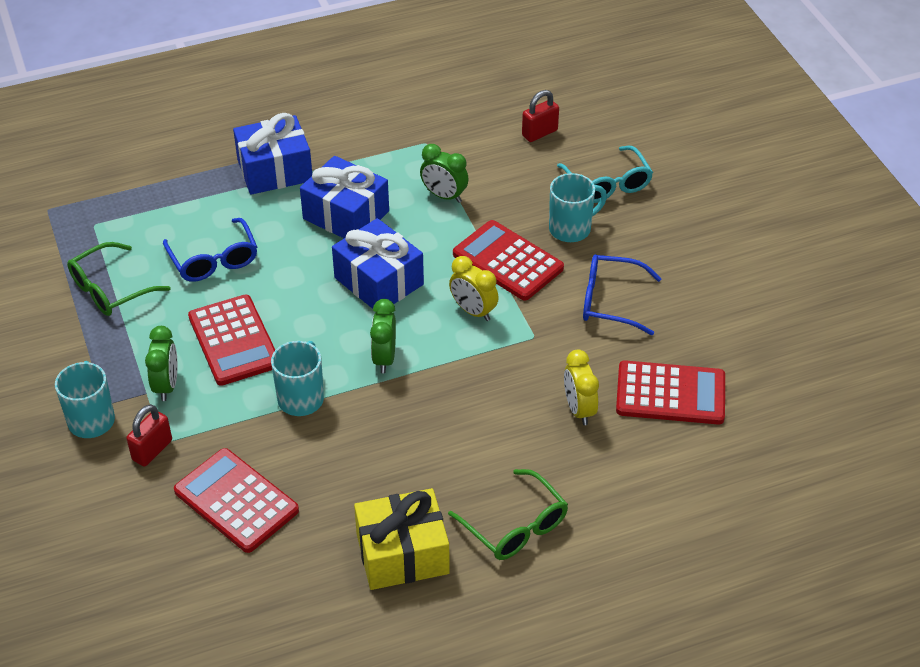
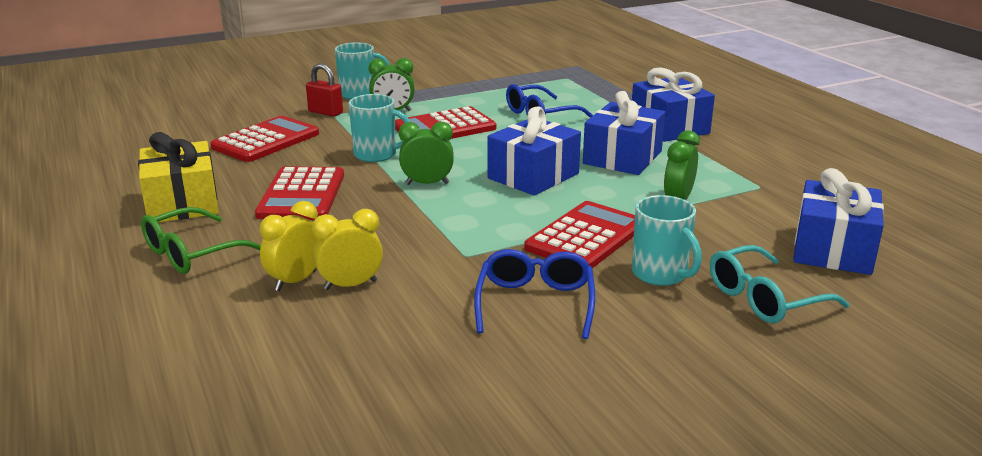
camera: 85 degrees right, 20 degrees down
(110, 289) = (496, 88): green glasses -> none
(473, 311) = (500, 221): yellow clock -> yellow clock (295, 281)
(539, 133) = (833, 249): red padlock -> blue gift
(670, 394) = (372, 349): red calculator -> red calculator (302, 195)

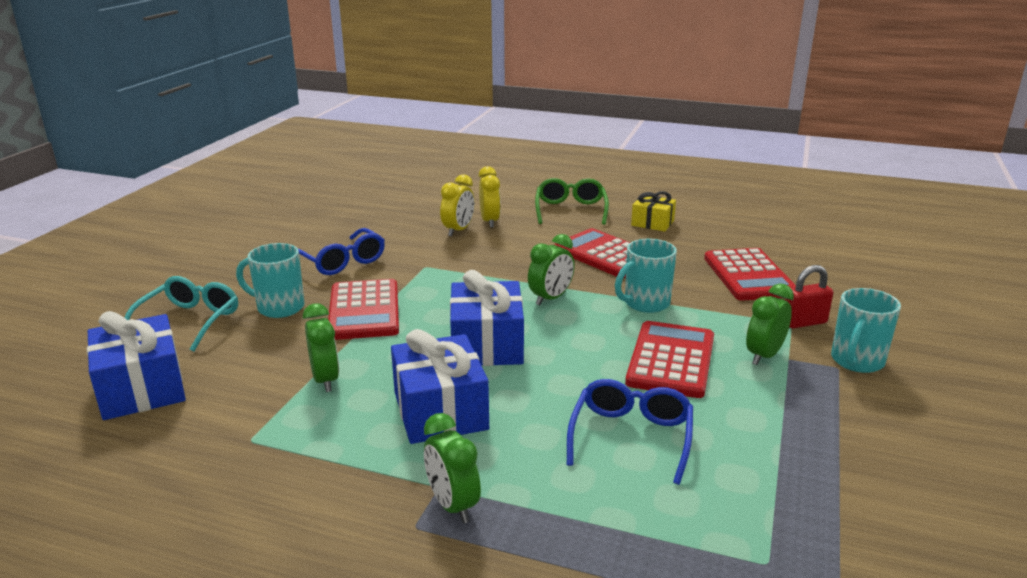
camera: 135 degrees right, 0 degrees up
(182, 203) = (652, 223): yellow gift -> yellow gift, size x0.60
(669, 127) = (452, 505): blue gift -> green clock

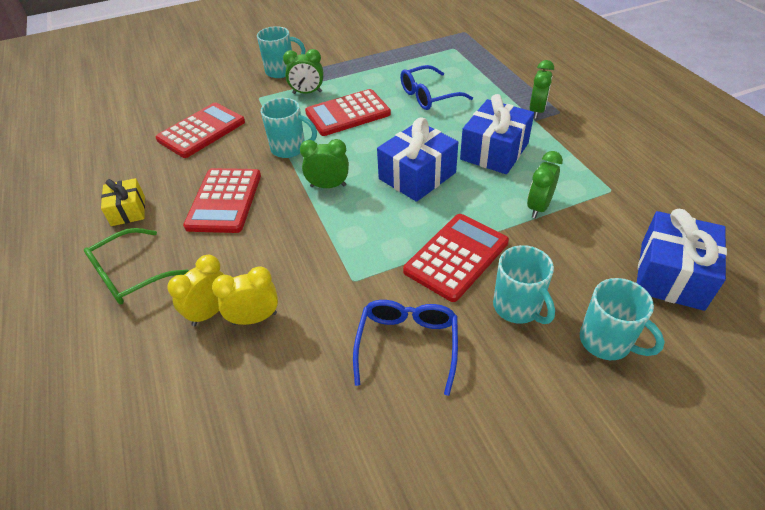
camera: 130 degrees left, 20 degrees up
(189, 321) = (606, 342): turquoise glasses -> turquoise mug
(804, 322) = (252, 94): red padlock -> none

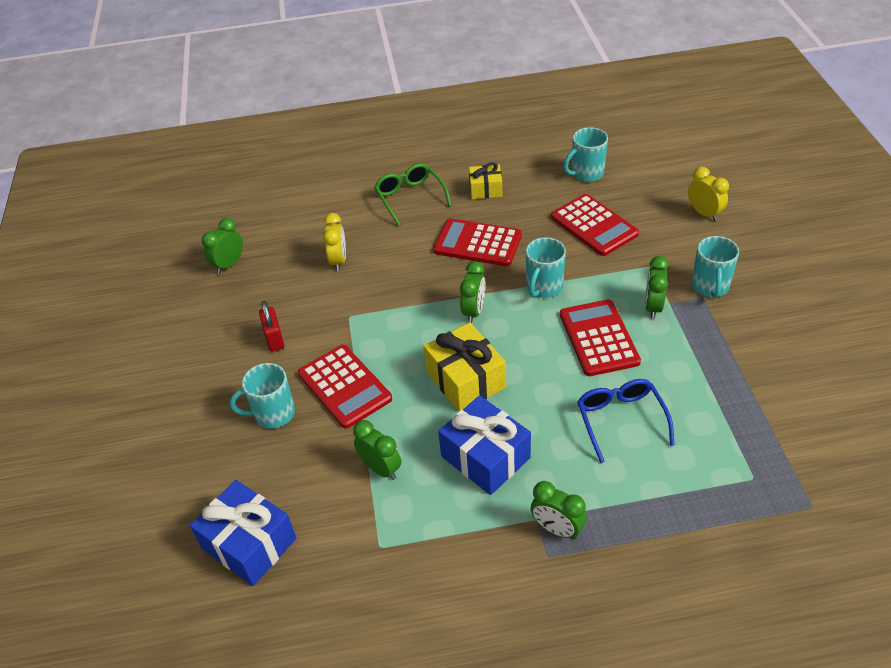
camera: 105 degrees right, 0 degrees up
(210, 312) = (355, 239): yellow clock -> yellow clock (704, 213)
(266, 464) = (229, 264): none -> green clock
(407, 344) = (274, 339): blue glasses -> red padlock
(417, 176) = (465, 380): blue gift -> yellow gift
(606, 342) = (213, 462): turquoise mug -> turquoise mug (586, 173)

